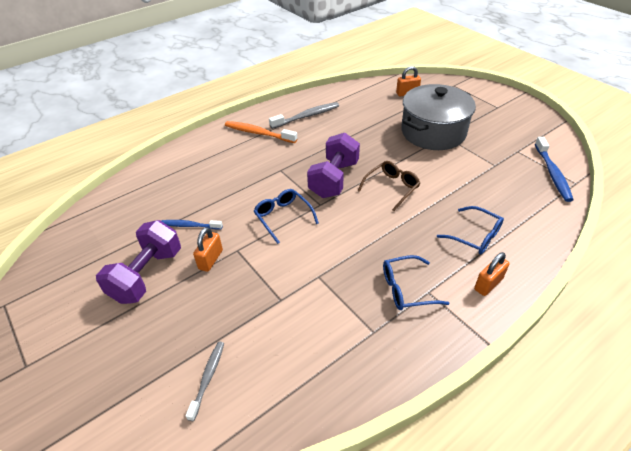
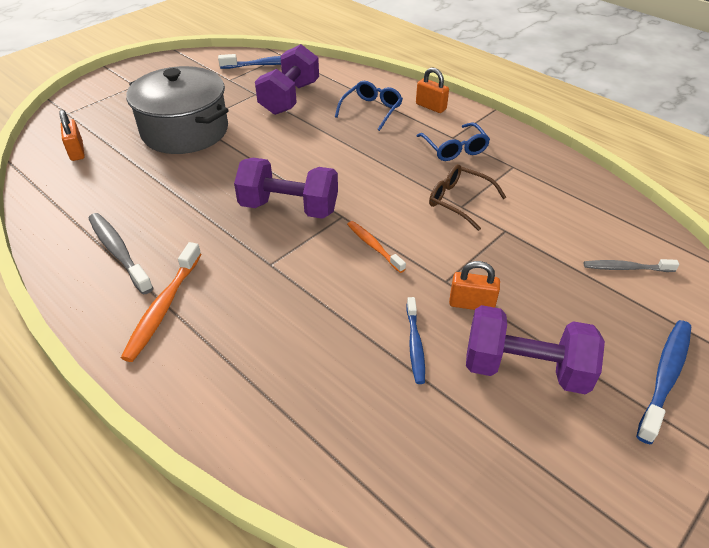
camera: 100 degrees left, 0 degrees up
(98, 356) = (665, 377): none -> blue toothbrush
(283, 217) = (374, 246): blue glasses -> orange toothbrush
(391, 188) = (302, 160): brown glasses -> brown glasses (459, 201)
(490, 184) = (289, 98): none -> purple dumbbell

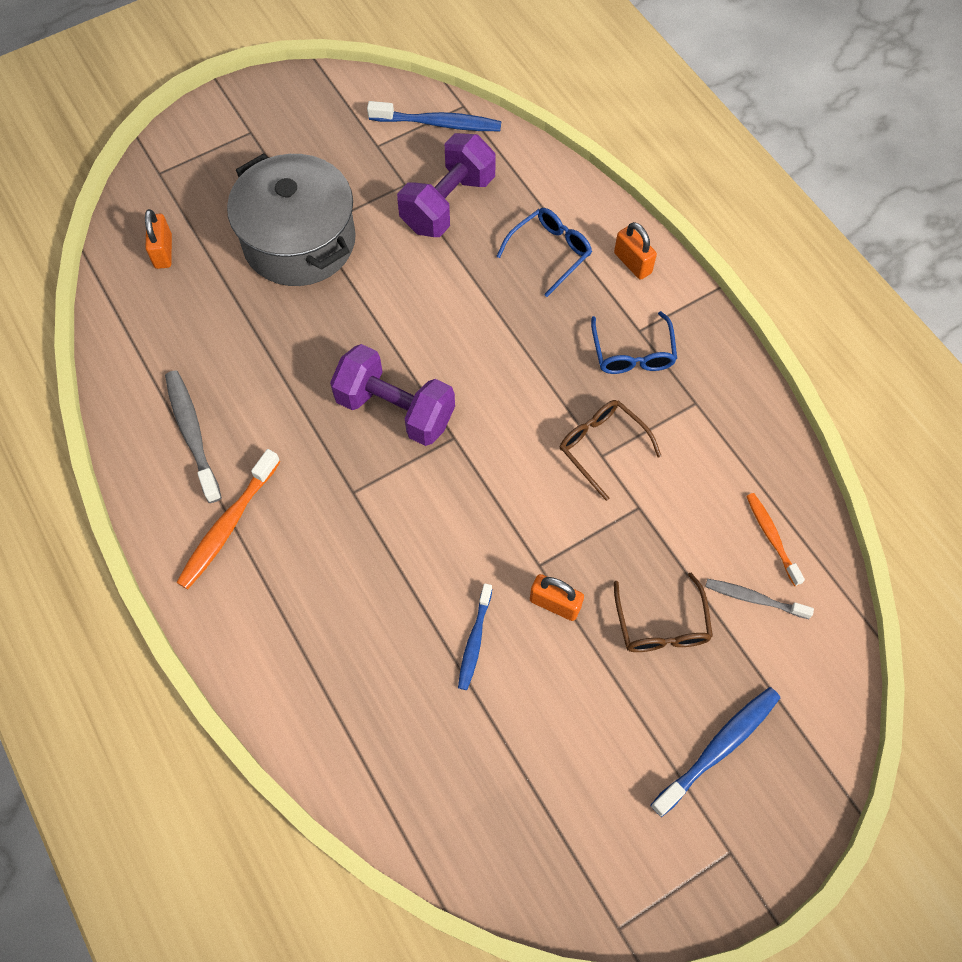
camera: 15 degrees right, 20 degrees up
(374, 246) = (475, 494): orange toothbrush -> orange toothbrush (772, 537)
(525, 368) = (577, 699): purple dumbbell -> none
(565, 300) = (661, 625): none -> brown glasses

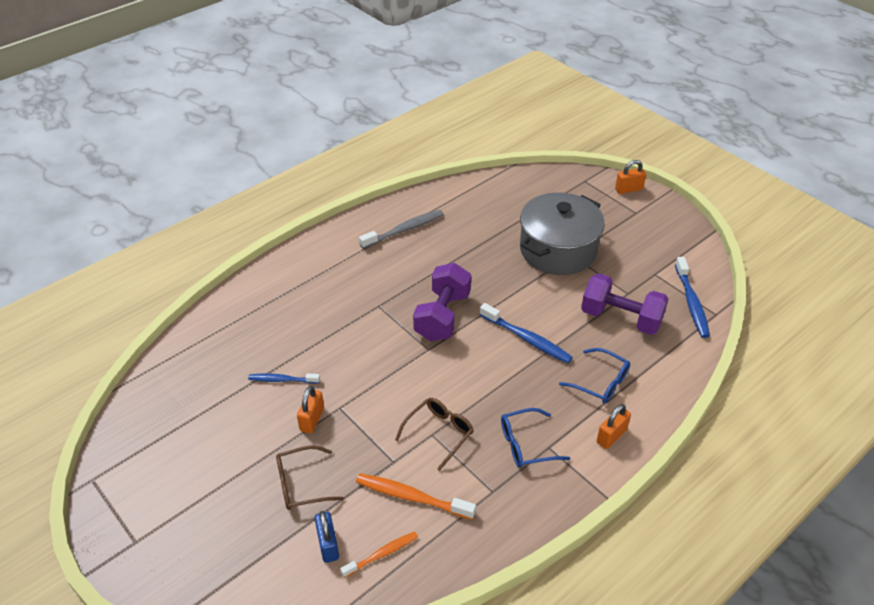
camera: 80 degrees right, 20 degrees down
(163, 251) = (527, 194): orange padlock -> orange padlock (628, 189)
(228, 525) = (347, 255): orange toothbrush -> orange toothbrush (412, 497)
(718, 748) = (210, 528): blue toothbrush -> blue toothbrush (526, 339)
(754, 598) = (328, 545): grey toothbrush -> blue padlock

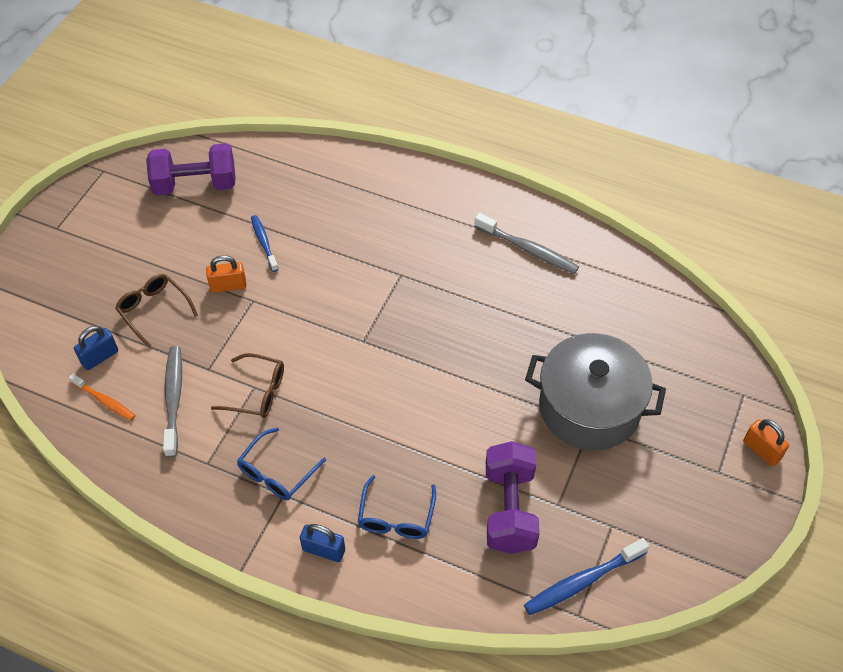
camera: 65 degrees right, 10 degrees up
(412, 497) = (174, 399): orange toothbrush -> grey toothbrush
(442, 316) = (415, 335): purple dumbbell -> purple dumbbell (195, 185)
(526, 339) = (424, 424): blue toothbrush -> none
(526, 444) = (276, 473): blue glasses -> blue glasses turned 105 degrees counterclockwise
(611, 436) = (323, 550): orange padlock -> blue padlock

